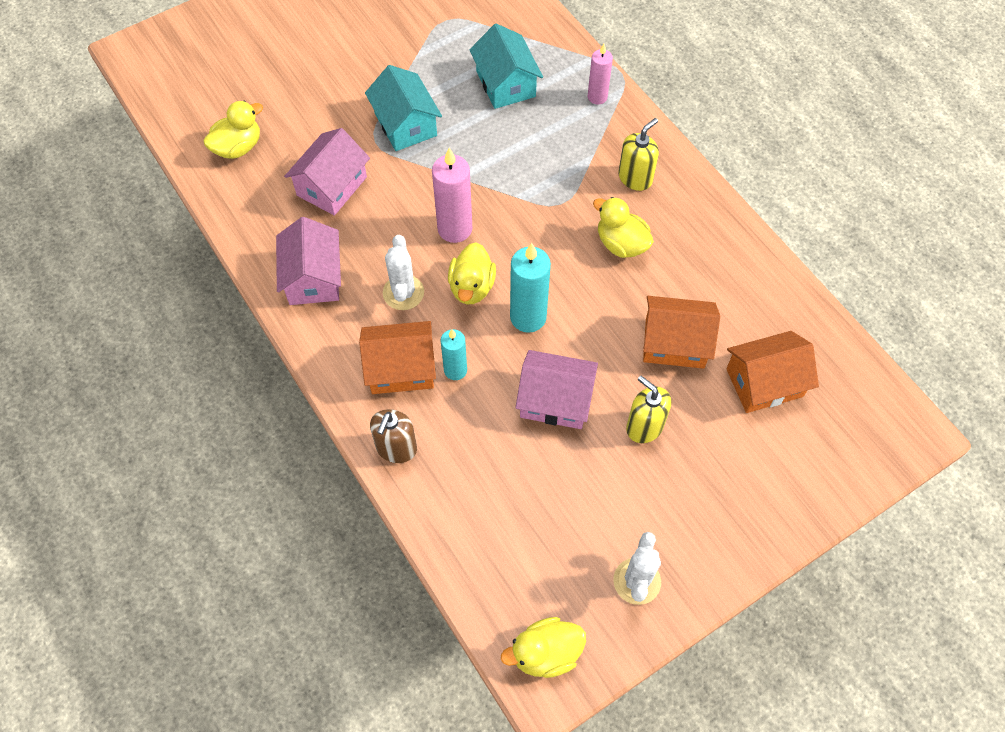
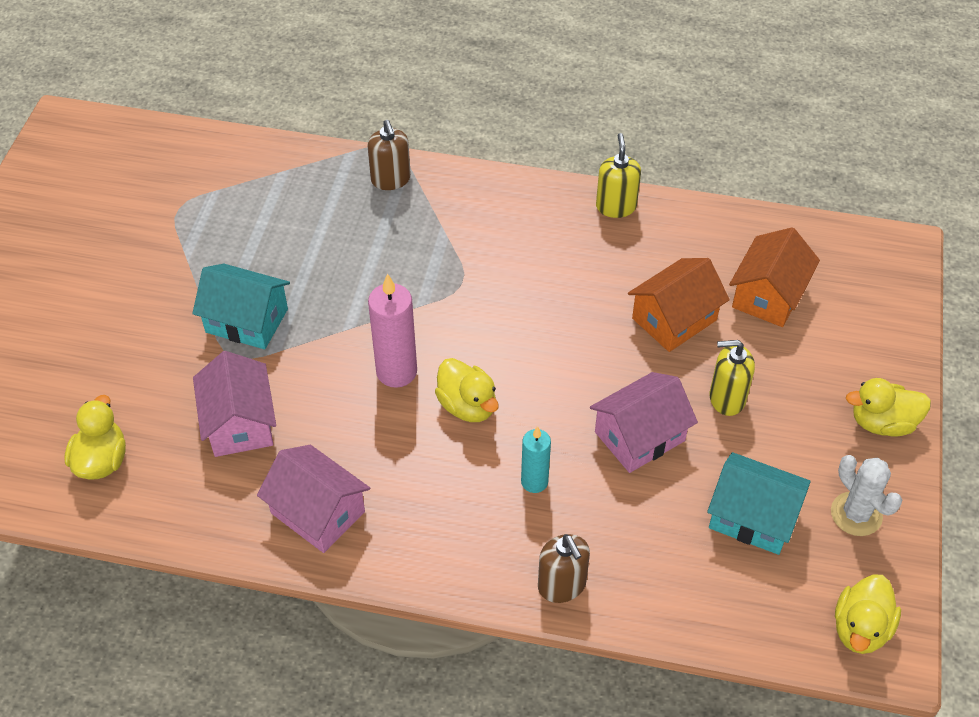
camera: 45 degrees left, 10 degrees down
(401, 368) = (487, 519): orange house -> none
(403, 292) = (415, 458): white cactus -> none
(505, 84) = (298, 224): turquoise house -> turquoise house (752, 517)
(528, 317) = (542, 392): turquoise candle -> none
(597, 97) = (391, 180): pink candle -> brown soap dispenser
(621, 244) = (546, 278): yellow duck -> yellow duck (882, 423)
(635, 178) = (497, 220): yellow soap dispenser -> yellow soap dispenser (616, 206)

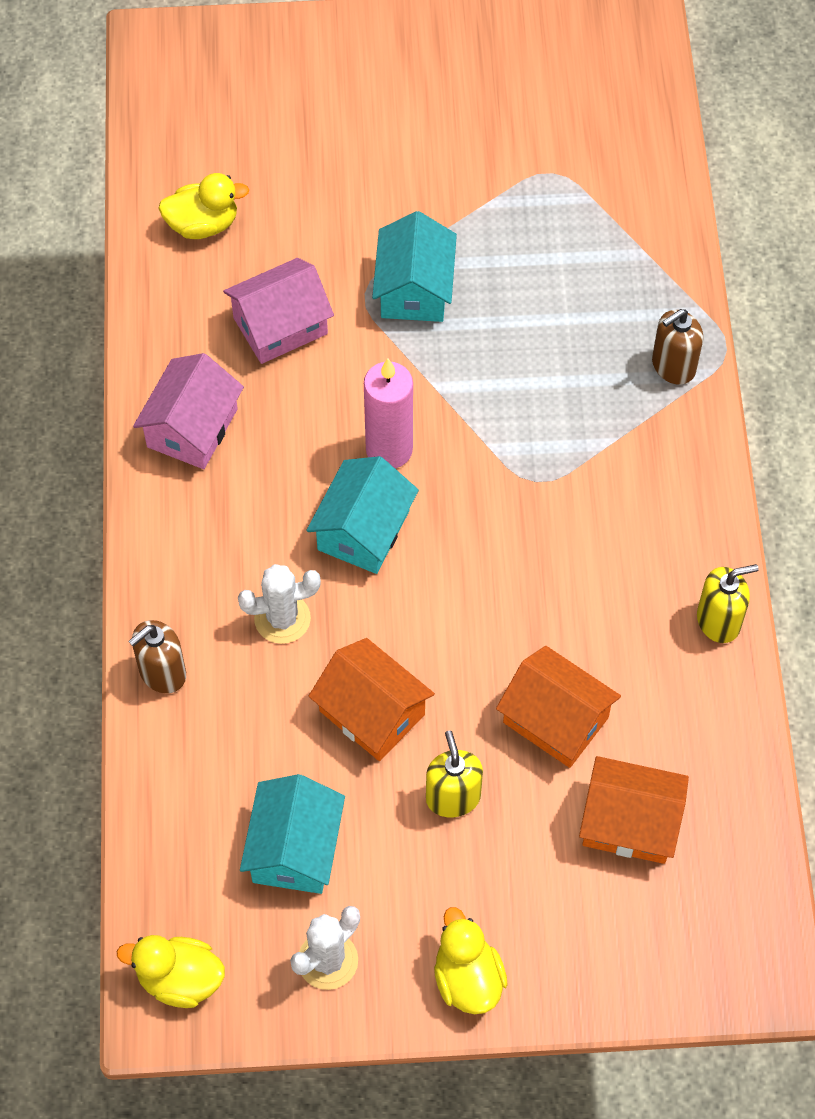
camera: 75 degrees right, 10 degrees up
(467, 406) = (363, 530): yellow duck -> turquoise house
(534, 482) = (282, 619): turquoise candle -> white cactus
(639, 436) = (372, 713): pink house -> orange house

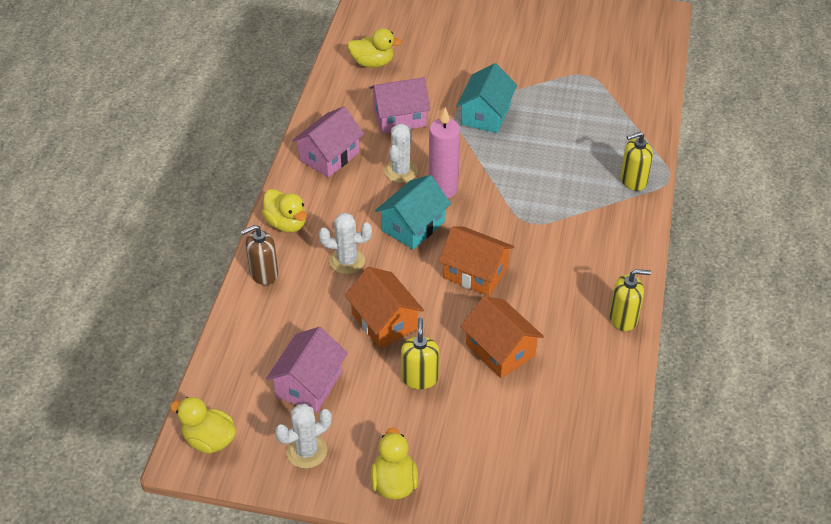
camera: 15 degrees right, 15 degrees down
(167, 572) = (286, 223): none -> yellow duck
(294, 848) = (309, 384): turquoise house -> pink house
(313, 431) = (400, 171): none -> white cactus
(630, 823) = (531, 418): orange house -> orange house (475, 273)
(673, 366) = (633, 181): brown soap dispenser -> yellow soap dispenser

